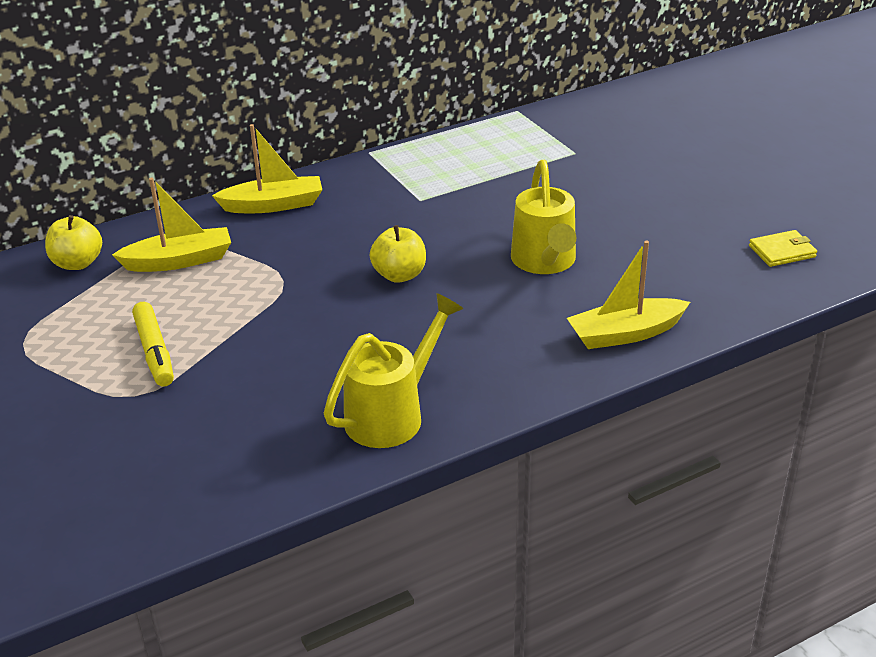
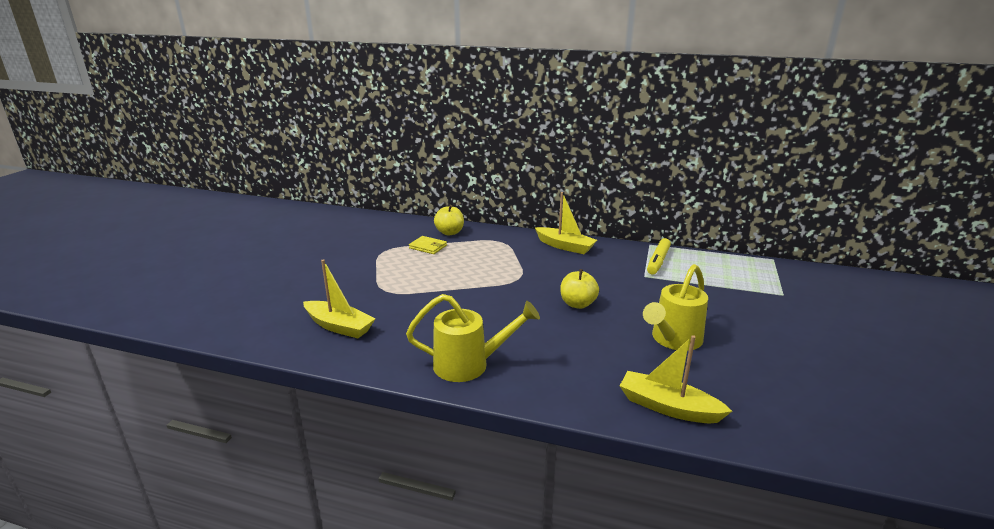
camera: 45 degrees right, 10 degrees down
(154, 352) = (420, 279): yellow marker -> yellow marker (658, 261)
(179, 261) = (488, 249): yellow boat -> yellow boat (339, 326)
(782, 251) = (880, 428): yellow wallet -> yellow wallet (428, 247)

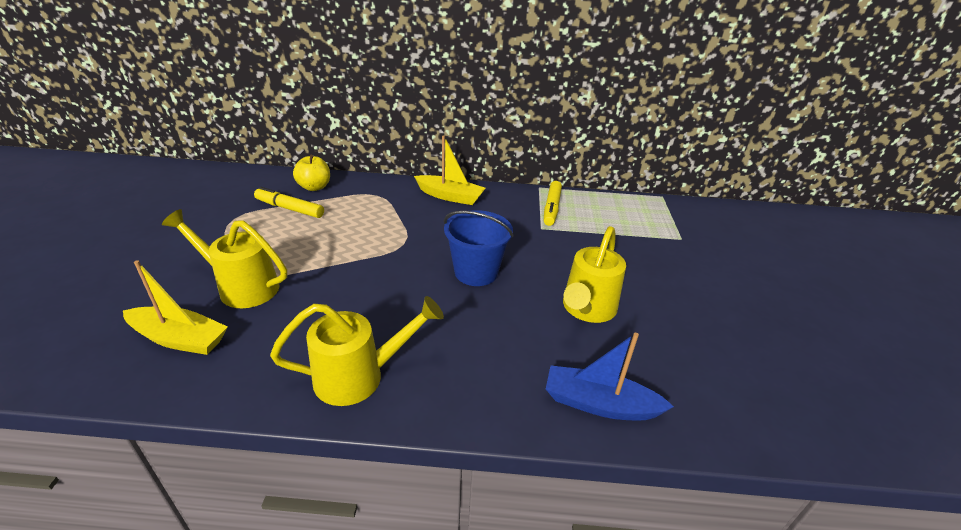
camera: 15 degrees left, 10 degrees up
(386, 297) = (242, 287): none -> yellow watering can
(428, 247) = (289, 209): yellow wallet -> yellow marker
(577, 304) = (476, 272): yellow apple -> blue bucket
(668, 407) = (599, 404): yellow boat -> blue boat

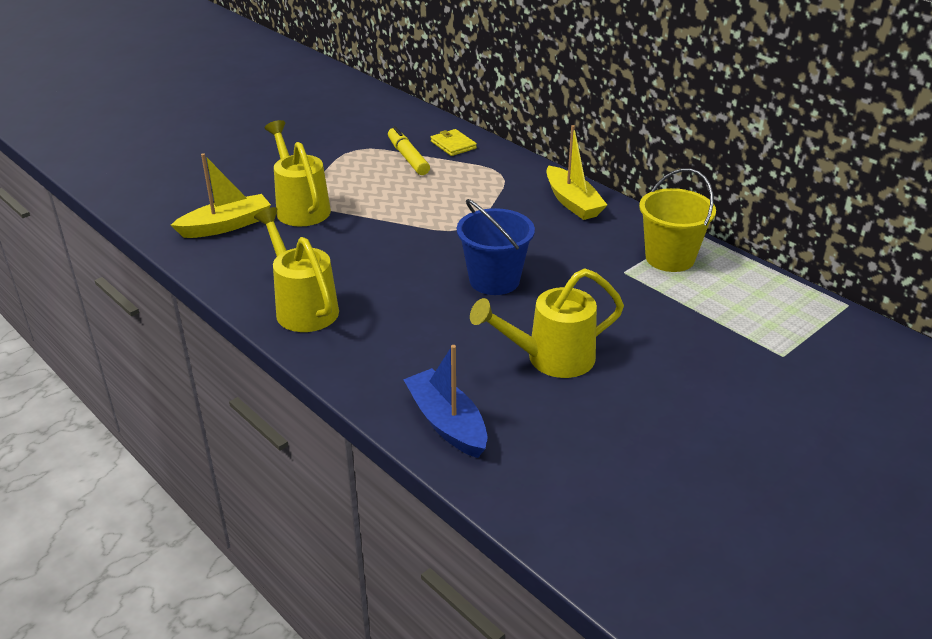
camera: 45 degrees right, 0 degrees up
(180, 339) = (226, 225): yellow boat -> yellow boat turned 90 degrees counterclockwise
(314, 187) = (453, 145): yellow apple -> yellow wallet
(359, 376) = (303, 307): yellow watering can -> yellow watering can turned 150 degrees counterclockwise
(551, 208) = (670, 258): yellow marker -> yellow bucket

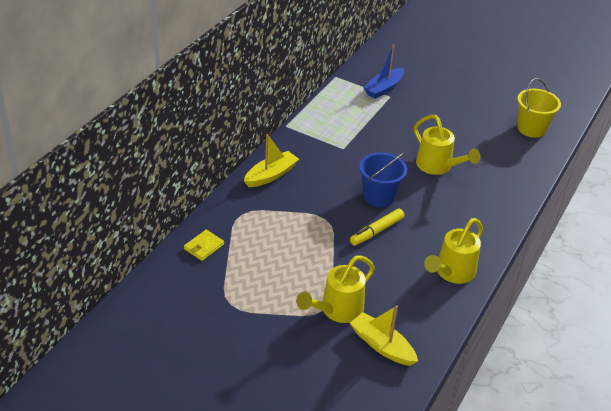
camera: 110 degrees left, 5 degrees up
(408, 157) = (234, 268): yellow marker -> yellow marker (376, 231)
(447, 423) = (507, 194): blue boat -> blue boat (384, 88)
(670, 258) = (320, 133): yellow bucket -> yellow bucket (531, 129)

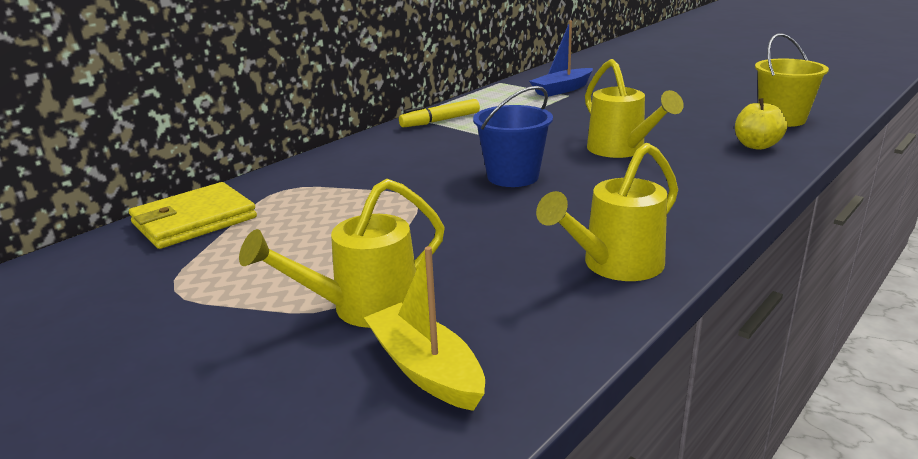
camera: 15 degrees right, 15 degrees down
(204, 247) = (194, 220): yellow wallet -> yellow wallet, size x1.85
(271, 175) = (356, 155): yellow boat -> none
(376, 231) = (492, 212): yellow marker -> yellow marker (440, 121)
(516, 160) = (756, 146): none -> yellow apple

